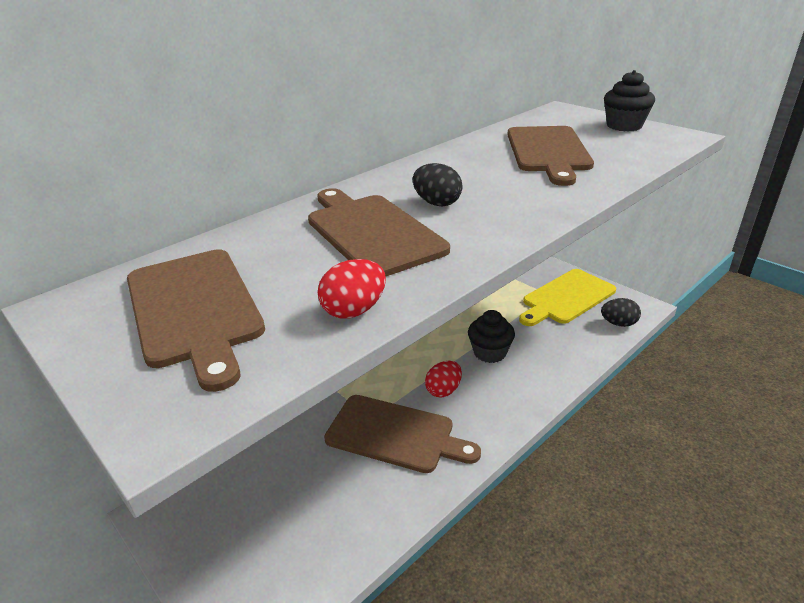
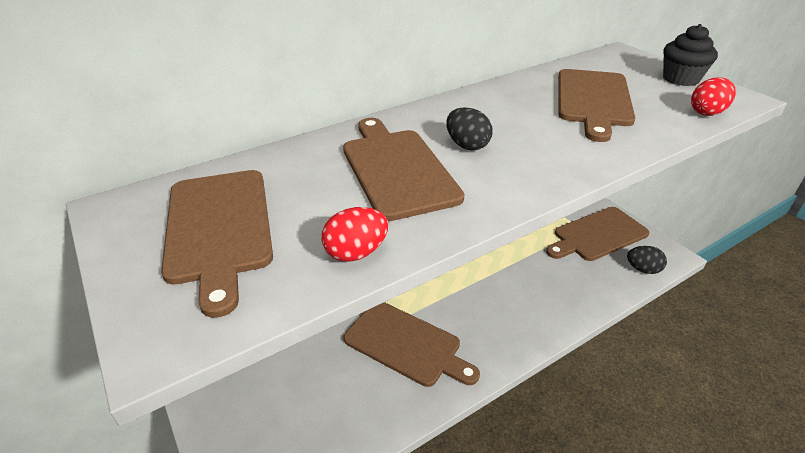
camera: 10 degrees right, 5 degrees up
(443, 390) = (459, 309): red egg -> red egg (707, 112)
(490, 352) = (510, 279): black cupcake -> none
(566, 298) = (597, 235): yellow cutting board -> brown cutting board

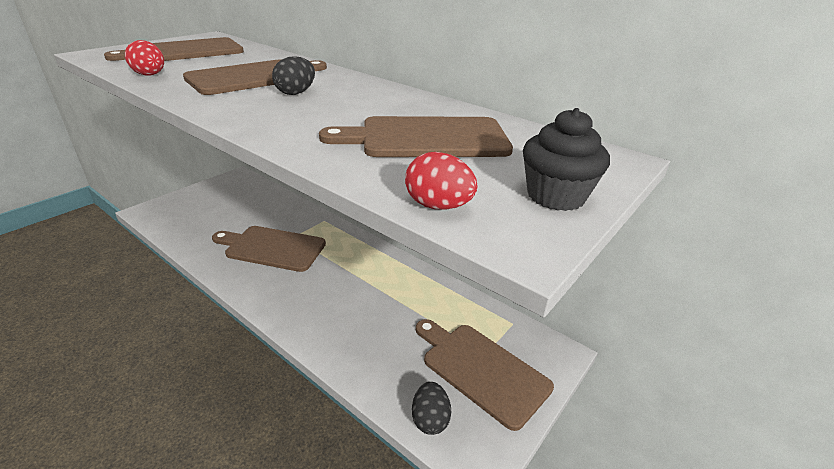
camera: 70 degrees right, 5 degrees down
(406, 344) = (272, 248): brown cutting board -> brown cutting board turned 90 degrees clockwise

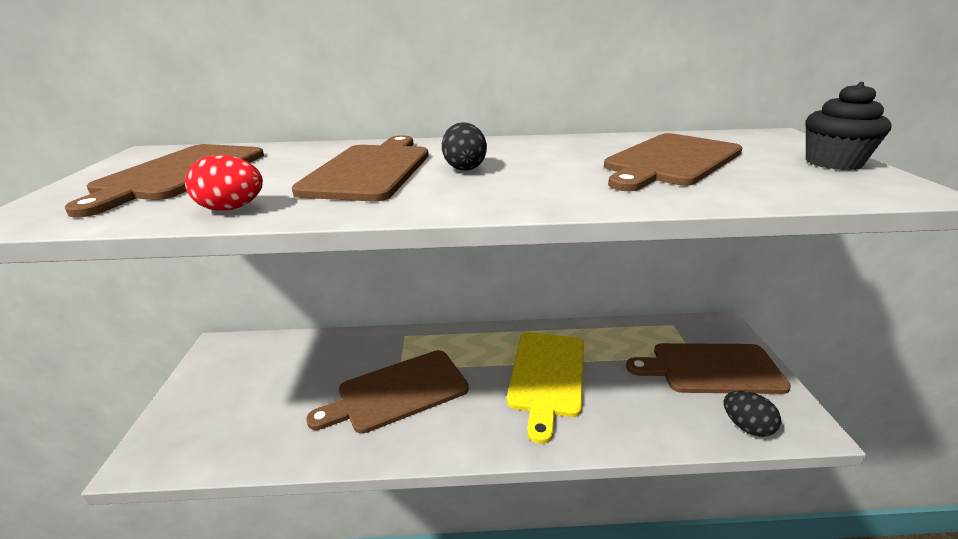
camera: 40 degrees left, 5 degrees down
(359, 293) = (547, 376): none -> yellow cutting board
(438, 206) = (826, 193): red egg -> none

